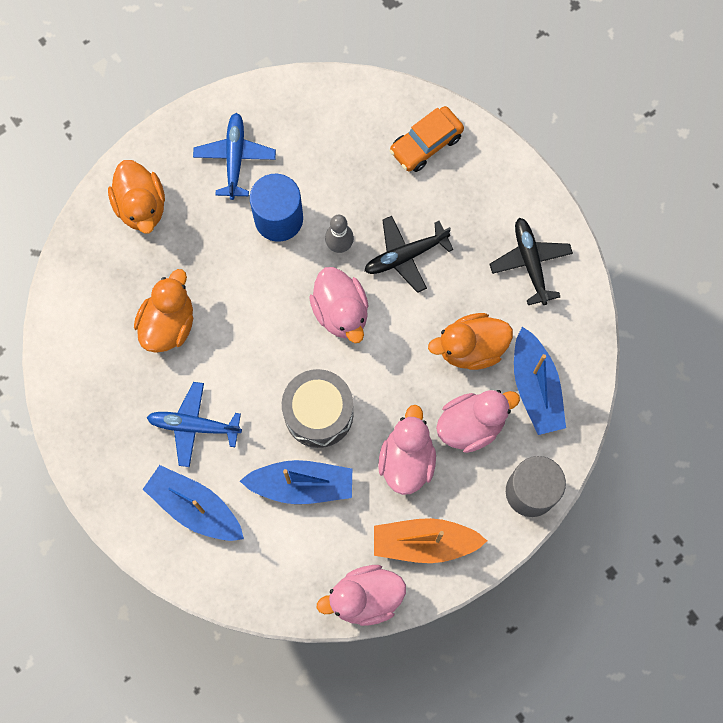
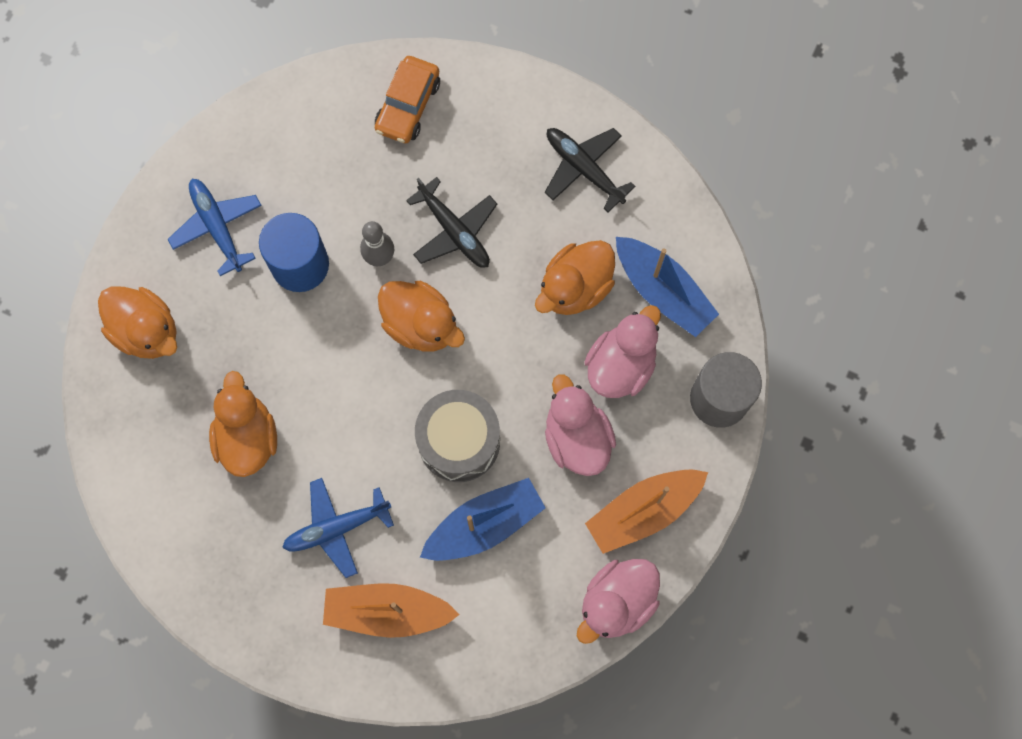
camera: 30 degrees left, 0 degrees up
(195, 507) = (387, 611): blue boat -> orange boat
(341, 311) = (421, 324): pink duck -> orange duck
(406, 255) = (454, 230): black plane -> black plane turned 75 degrees counterclockwise

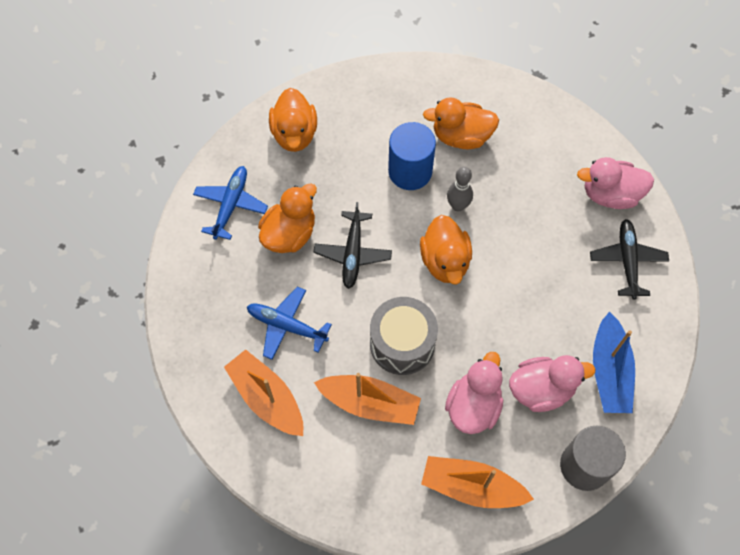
camera: 45 degrees right, 10 degrees down
(217, 227) = (385, 115): blue plane -> blue plane (230, 205)
(408, 105) = (555, 141): orange car -> none
(454, 230) = (515, 228): black plane -> black plane (353, 253)
(484, 524) = (370, 403): blue boat -> orange boat
(575, 287) = (556, 321): orange duck -> orange duck (461, 136)
(617, 602) = (402, 524): pink duck -> pink duck (610, 194)

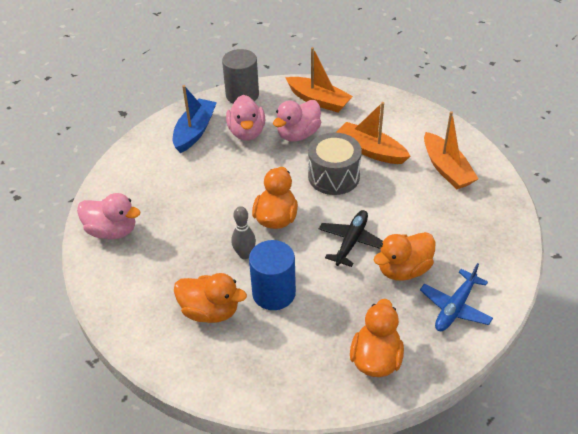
camera: 160 degrees left, 20 degrees down
(287, 326) = (421, 206): blue plane -> none
(541, 389) = (247, 132): pink duck -> pink duck turned 105 degrees counterclockwise
(627, 261) = (135, 185): black plane -> none

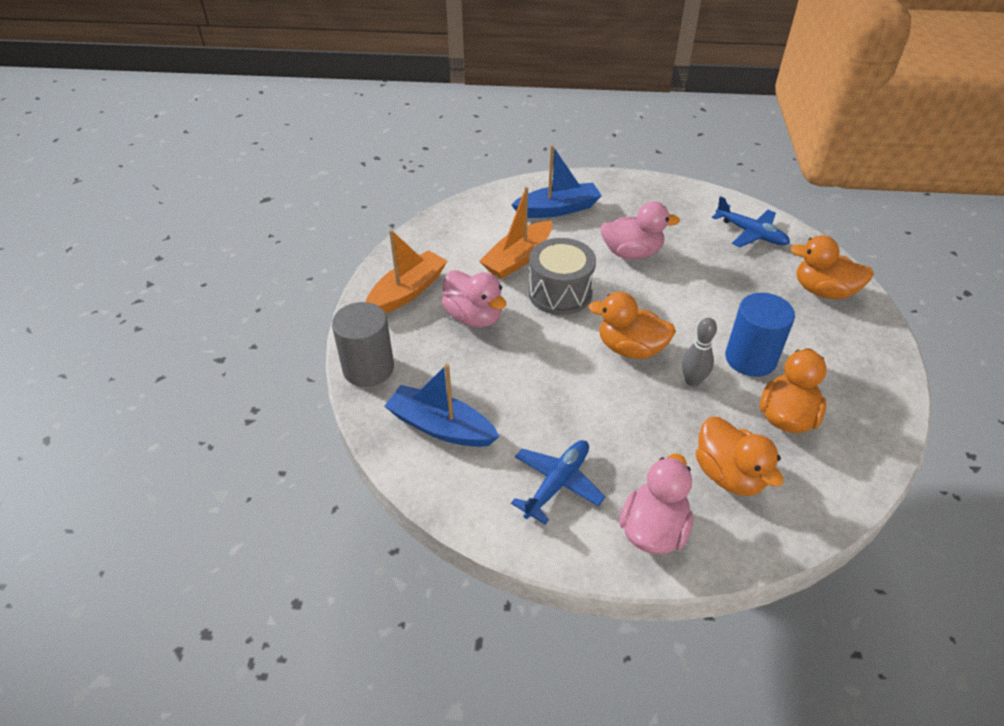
camera: 85 degrees left, 0 degrees up
(149, 185) = (557, 484): none -> blue plane
(247, 132) = (458, 367): pink duck -> pink duck (632, 253)
(351, 242) = (668, 290): black plane -> none
(403, 269) = (706, 258): orange duck -> orange duck (729, 475)
(446, 169) = (558, 209): orange boat -> blue boat

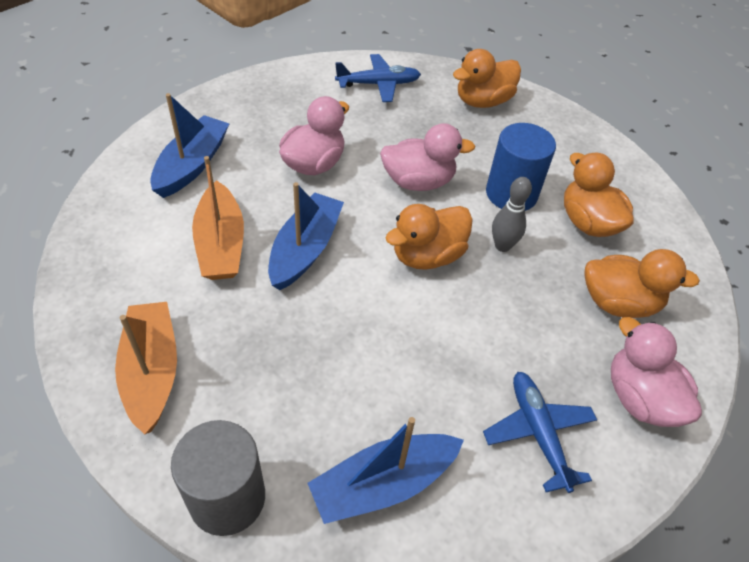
camera: 55 degrees left, 5 degrees up
(474, 317) = (259, 340): pink duck -> pink duck (418, 182)
(560, 293) = (305, 249): grey drum -> blue boat

